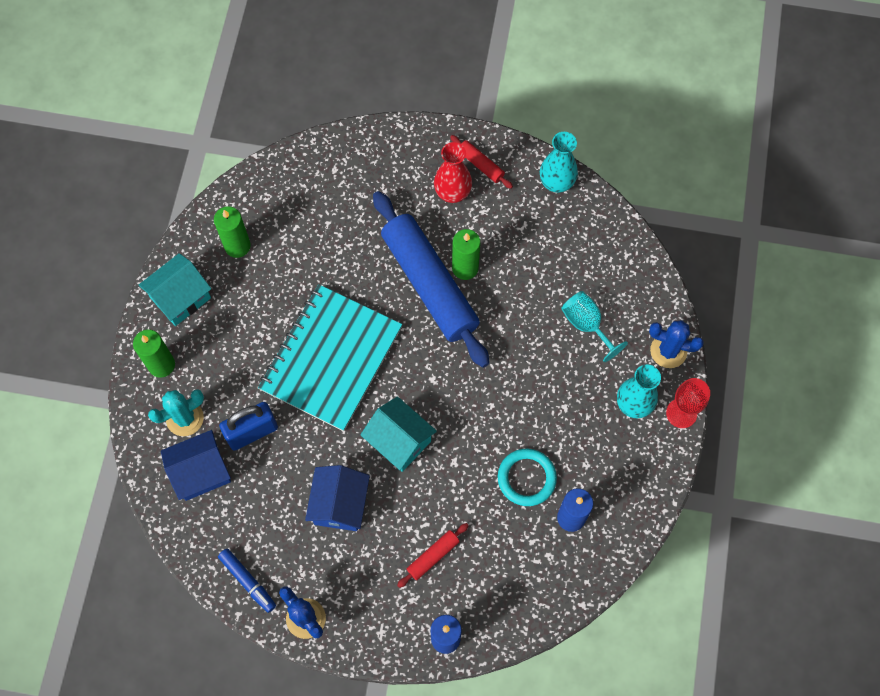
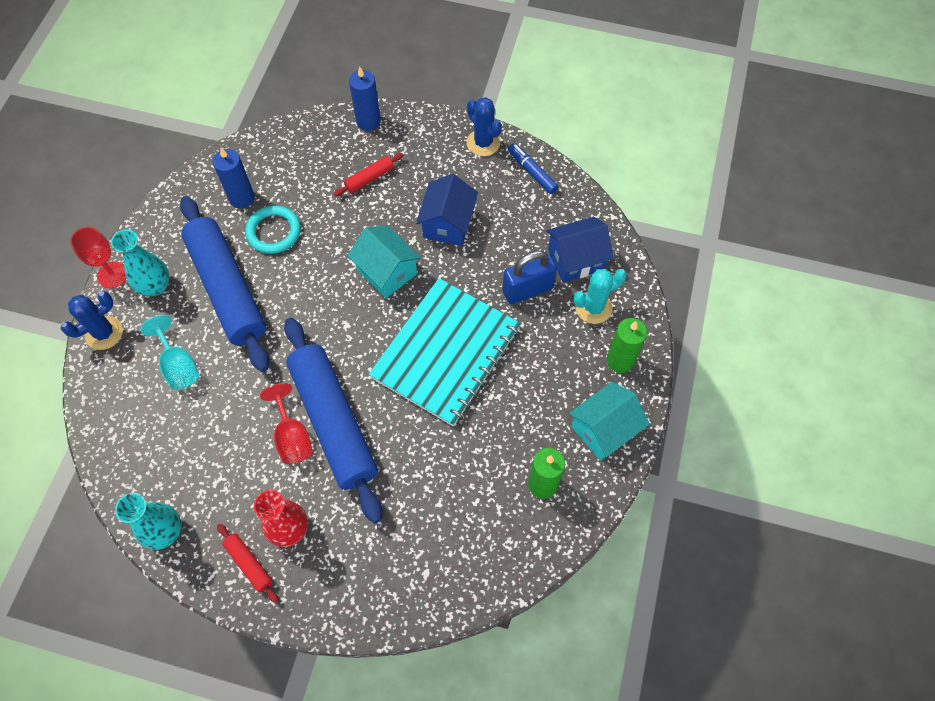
camera: 175 degrees left, 5 degrees down
(465, 268) = (292, 437): green candle -> red goblet
(560, 407) = (227, 289): none -> blue rolling pin
(668, 351) = (104, 333): blue cactus -> blue cactus turned 60 degrees counterclockwise

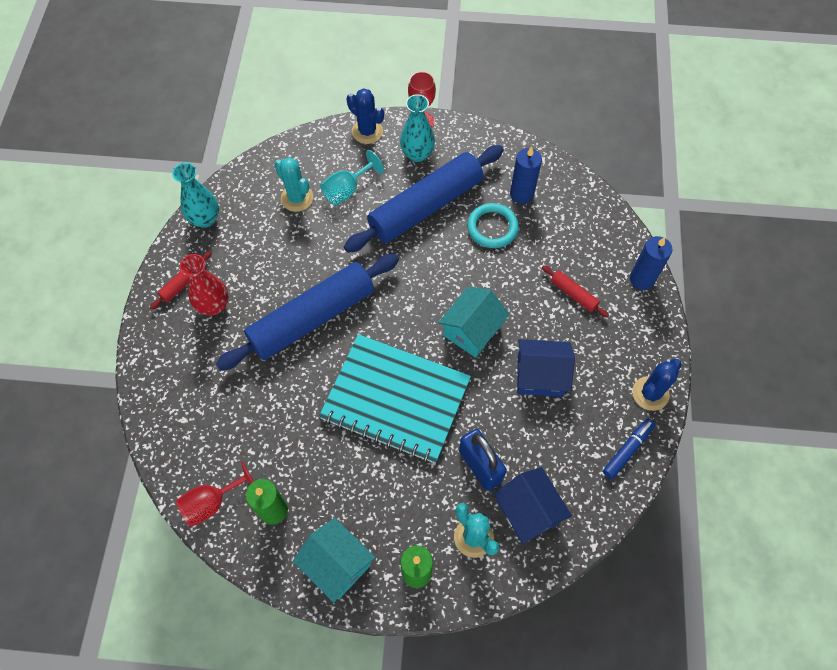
camera: 80 degrees right, 0 degrees up
(171, 421) = (297, 198): none -> turquoise cactus
(292, 437) = (294, 289): red goblet -> red goblet (212, 502)

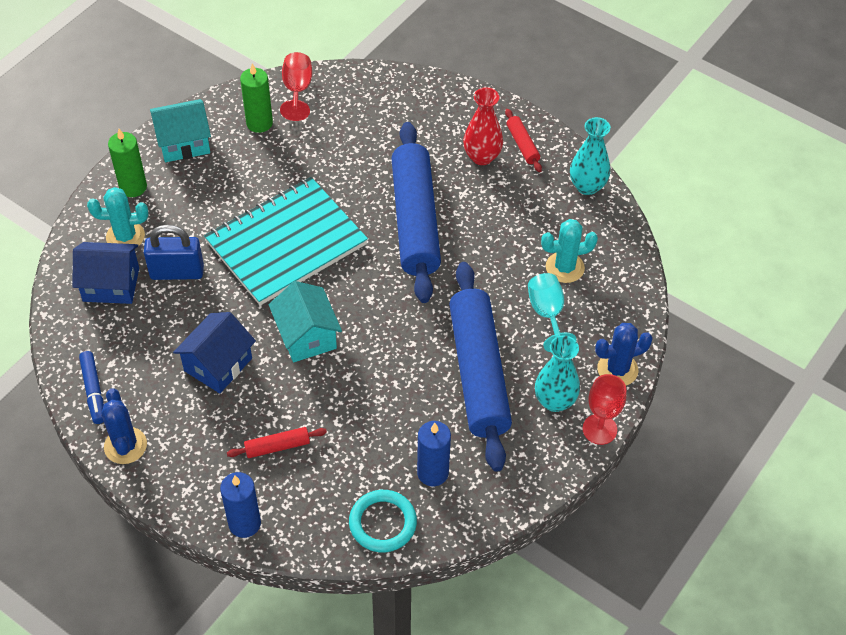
camera: 120 degrees right, 10 degrees down
(492, 227) = (409, 419): turquoise ring -> turquoise ring (382, 523)

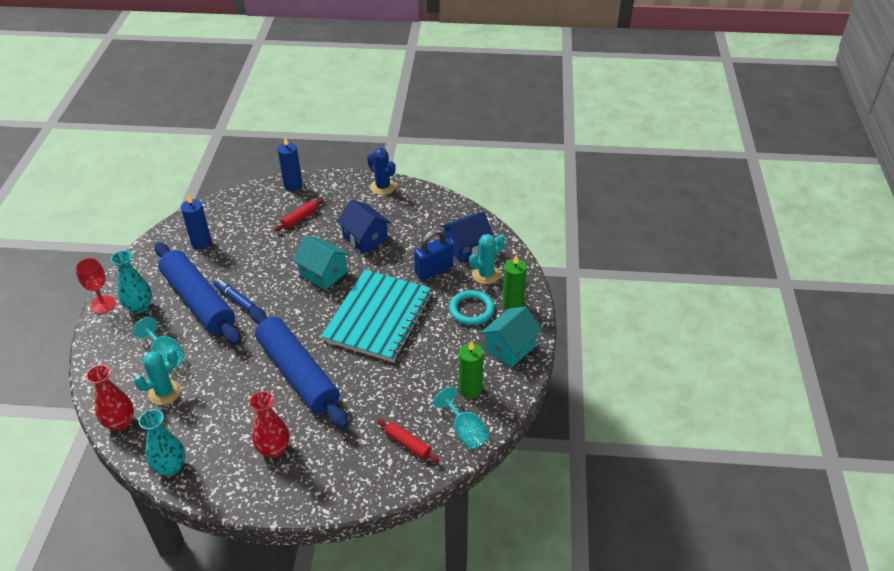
camera: 150 degrees right, 10 degrees down
(93, 391) = (423, 200): blue marker -> blue marker (235, 299)
(218, 364) = (365, 238): blue house -> blue house turned 45 degrees counterclockwise
(297, 90) = (465, 431): red goblet -> turquoise goblet
(382, 523) = (218, 212): turquoise ring -> turquoise ring (471, 310)
(522, 145) = (244, 478): red rolling pin -> red rolling pin (408, 444)
(617, 369) = (101, 342): blue cactus -> none
(623, 255) = (120, 422): none -> red vase

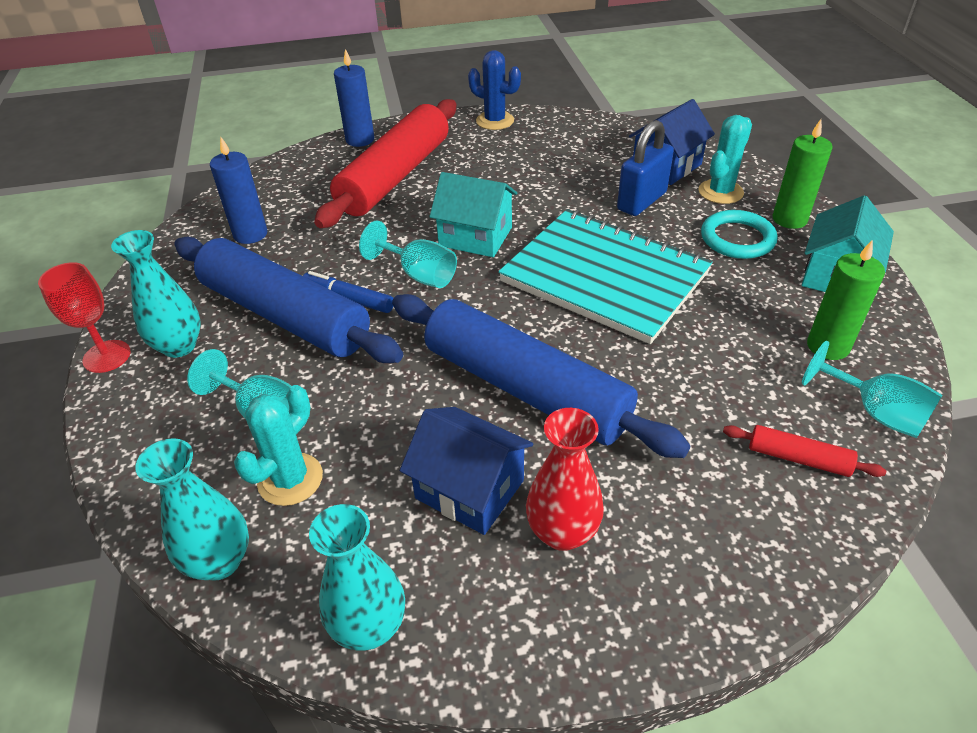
camera: 15 degrees left, 0 degrees up
(120, 422) = (220, 561): red vase -> turquoise vase
(279, 292) = (419, 275): none -> turquoise goblet
(300, 218) = (394, 176): red rolling pin -> red rolling pin, size x2.48
(365, 238) = (510, 182): blue house -> blue house (469, 489)
(379, 317) = (604, 277): turquoise notebook -> turquoise notebook turned 60 degrees counterclockwise

